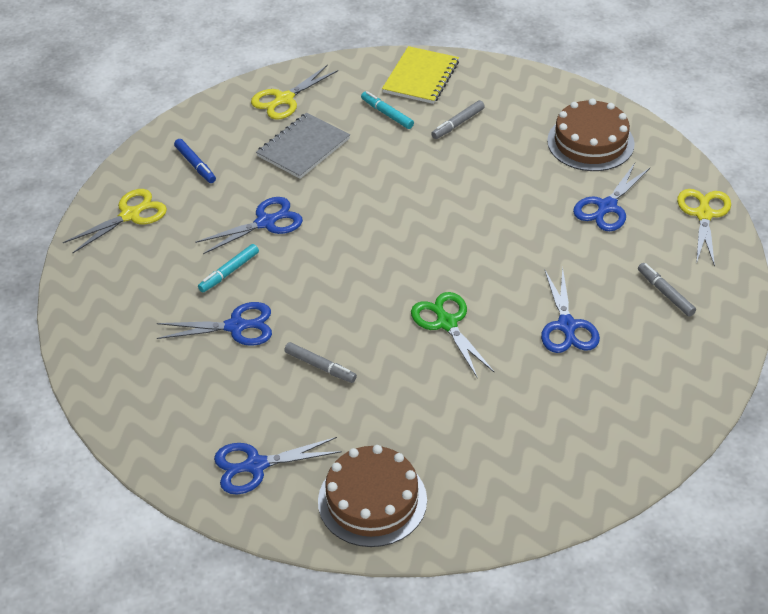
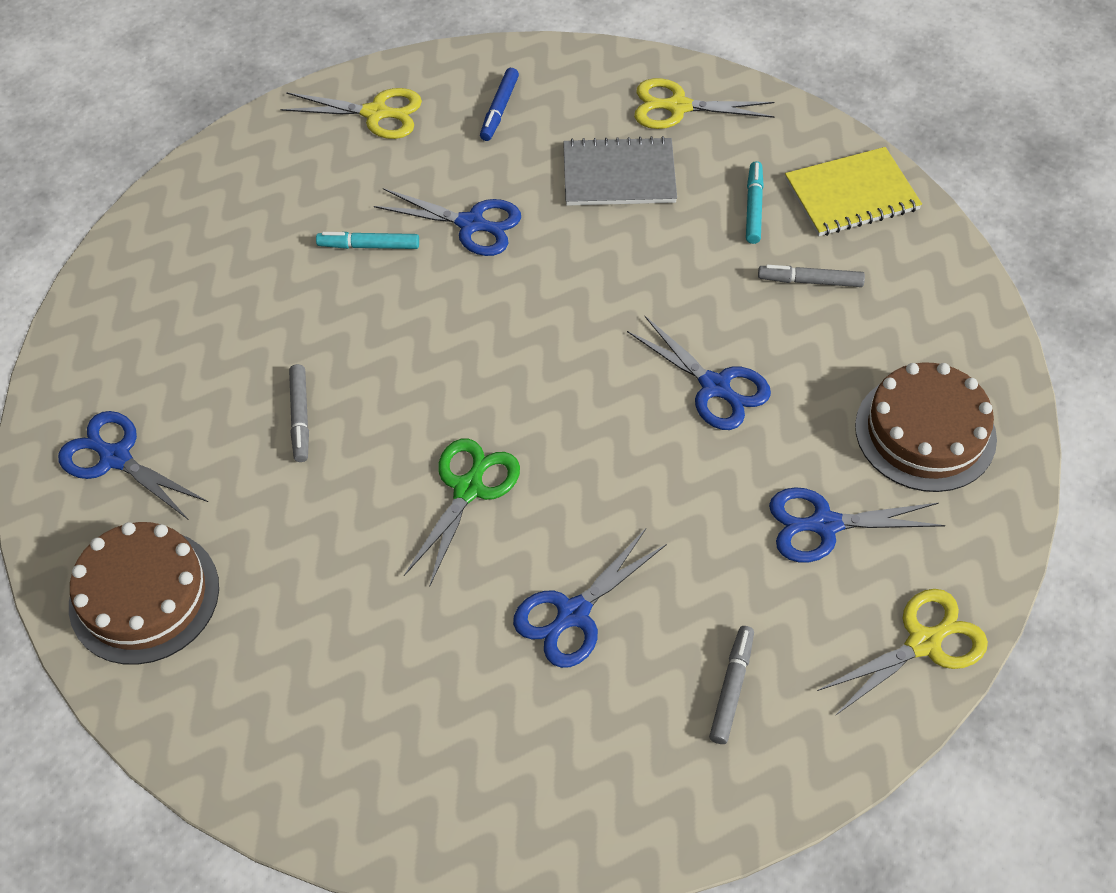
camera: 50 degrees right, 10 degrees up
(236, 326) = (296, 306): blue scissors -> blue scissors (715, 387)

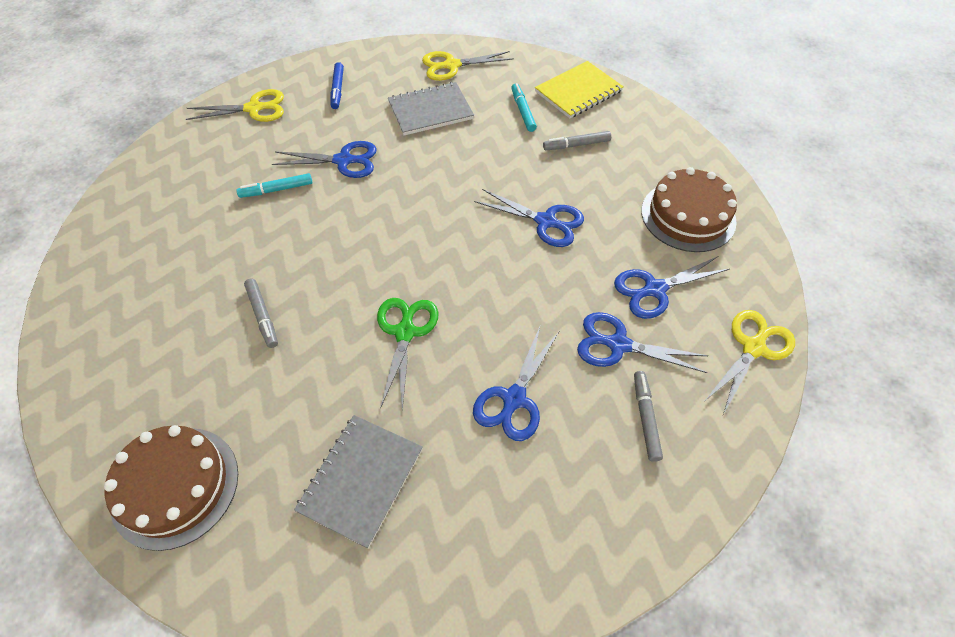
camera: 20 degrees left, 0 degrees up
(115, 457) = (122, 384): blue scissors -> blue scissors (618, 344)
(353, 654) = (361, 480): none -> grey notebook

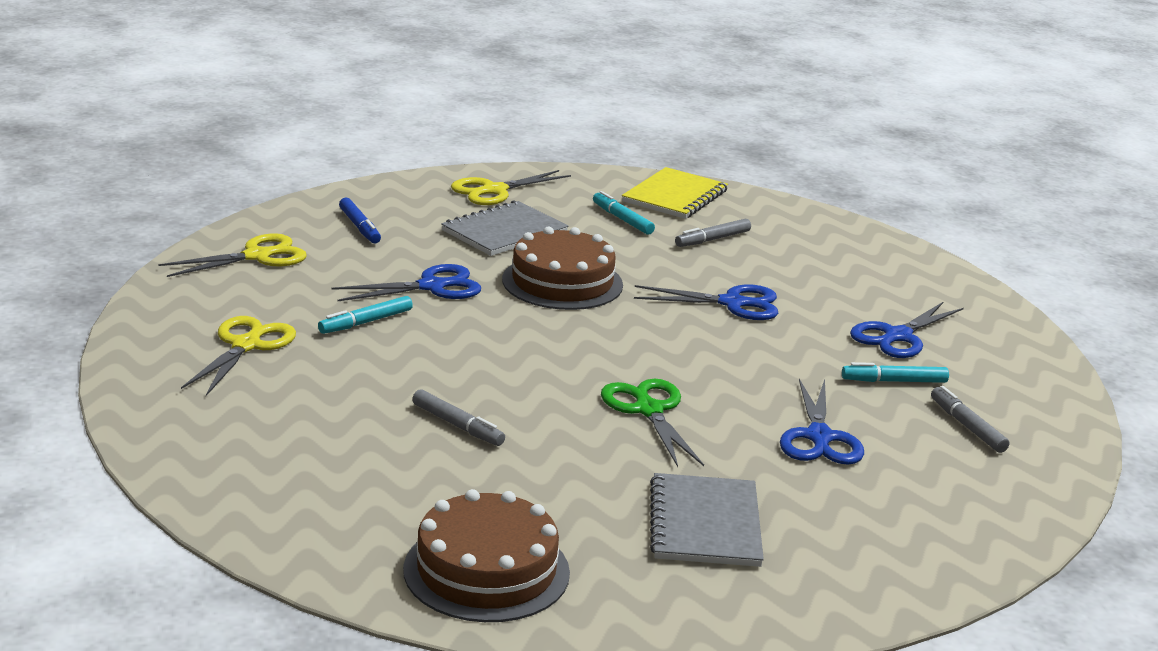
camera: 25 degrees left, 30 degrees down
(618, 344) = (894, 381): blue scissors -> turquoise marker
(688, 216) = (886, 278): brown cake -> brown cake (562, 282)
(753, 347) = (1032, 361): yellow scissors -> yellow scissors (246, 345)

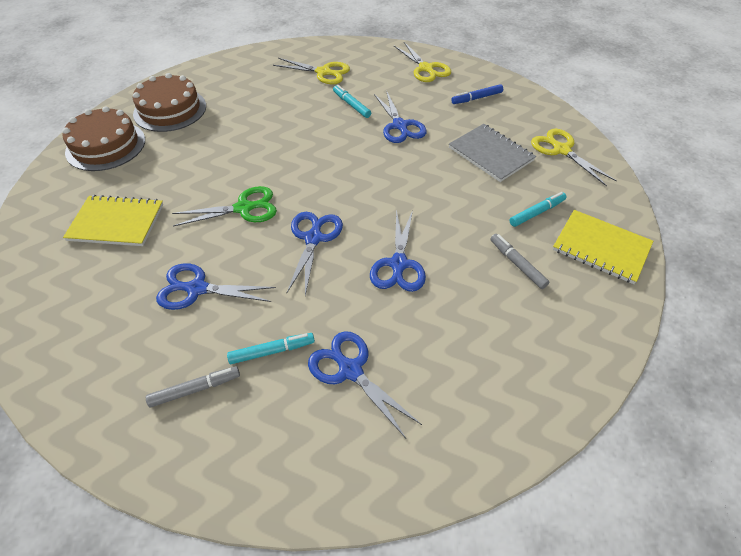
camera: 95 degrees right, 25 degrees up
(457, 425) = (237, 136): grey marker -> none
(562, 282) = (417, 178): brown cake -> brown cake (170, 110)
(700, 356) = (313, 238): none -> blue scissors
(705, 524) = (116, 222): grey notebook -> yellow notebook
(894, 381) = (272, 351): turquoise marker -> turquoise marker turned 75 degrees clockwise

